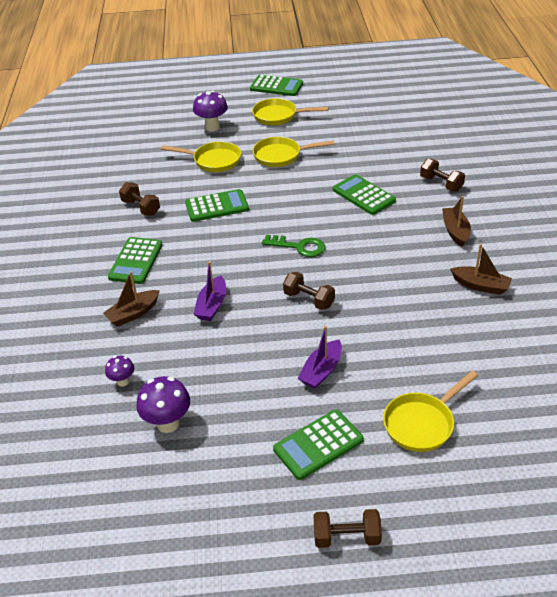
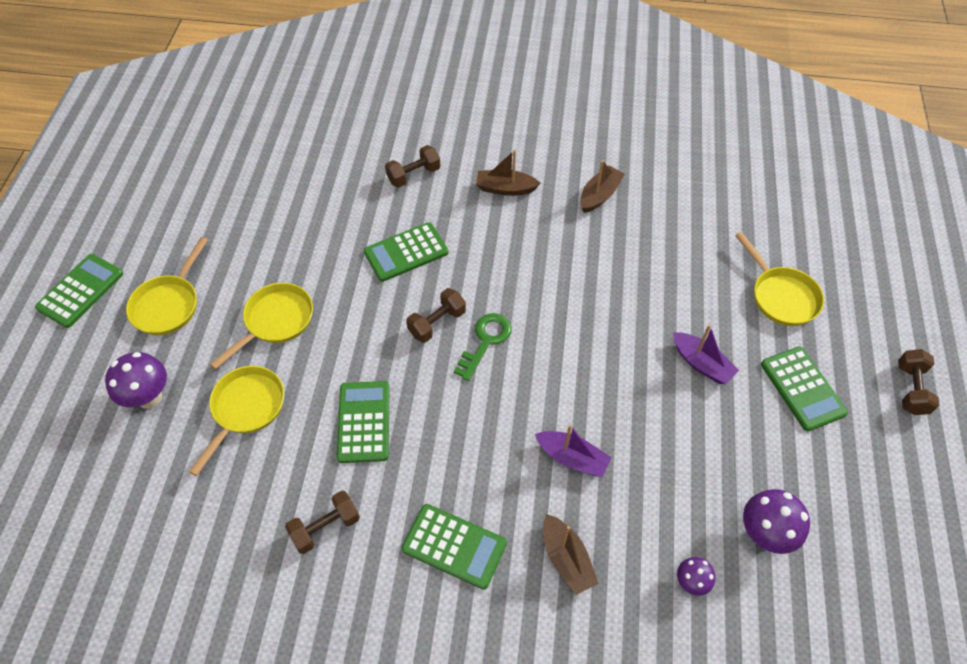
camera: 80 degrees left, 15 degrees up
(281, 156) = (275, 322): yellow pan -> yellow pan turned 150 degrees counterclockwise
(309, 300) = (585, 351): brown dumbbell -> brown dumbbell (437, 323)

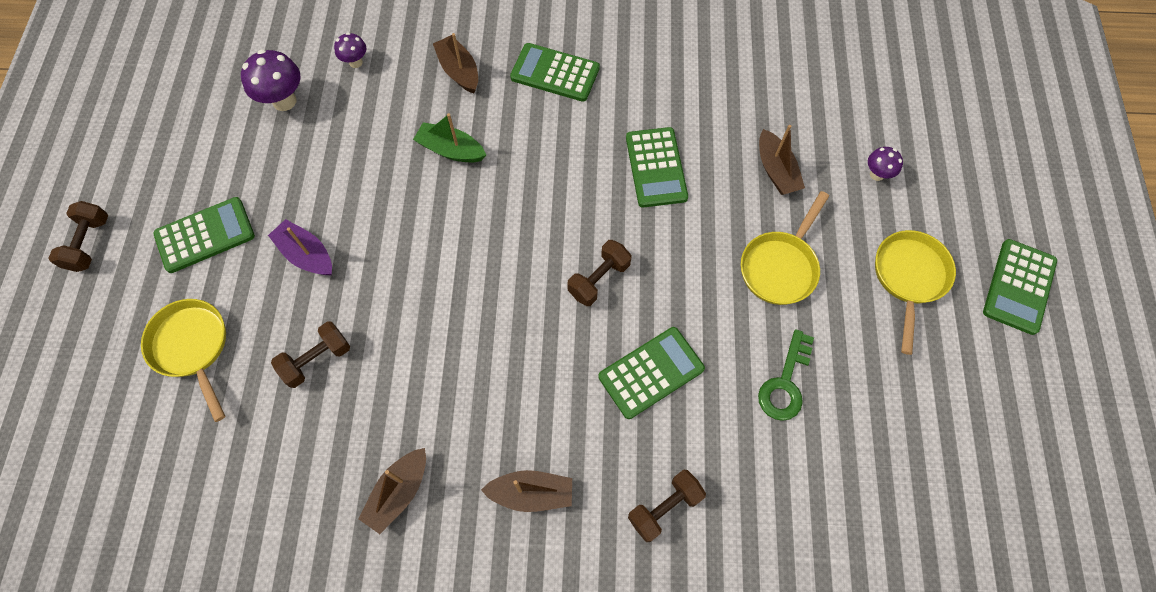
camera: 175 degrees right, 10 degrees up
(149, 397) = (876, 174): purple mushroom -> purple mushroom, size x0.58
(246, 409) = (776, 170): yellow pan -> brown boat
(325, 527) = (668, 78): brown dumbbell -> brown dumbbell (317, 359)
(485, 341) = (542, 262): green key -> green key (785, 383)
(572, 458) = (451, 150): purple boat -> green boat
(802, 388) = (205, 235): green calculator -> green calculator turned 90 degrees clockwise

